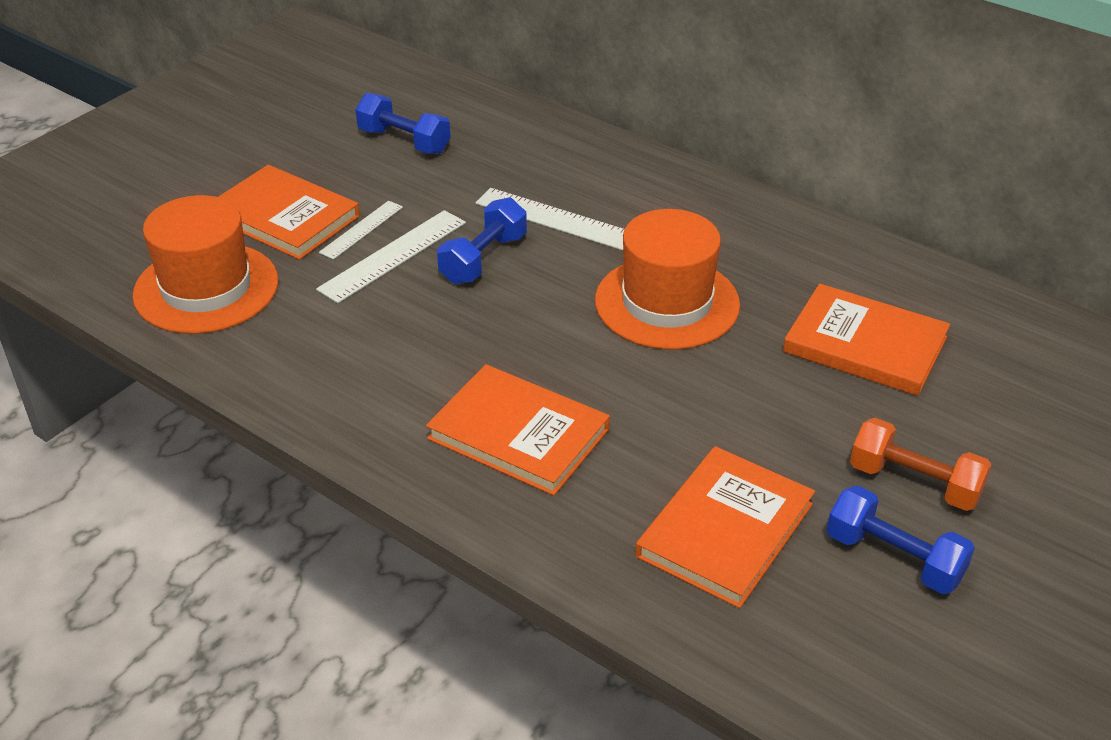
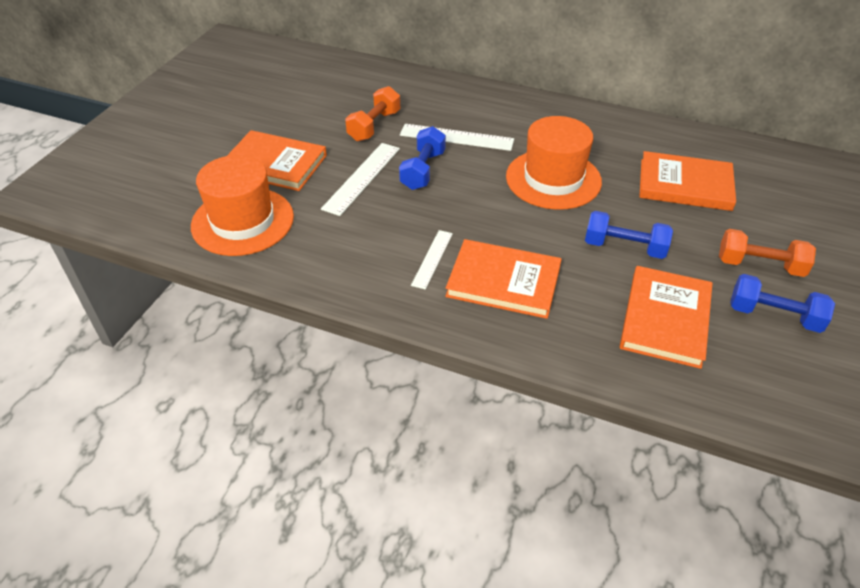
camera: 15 degrees left, 5 degrees up
(361, 229) = (332, 164): white ruler -> white ruler (432, 259)
(404, 141) = (332, 102): blue dumbbell -> blue dumbbell (624, 247)
(446, 184) = (374, 126): none -> orange dumbbell

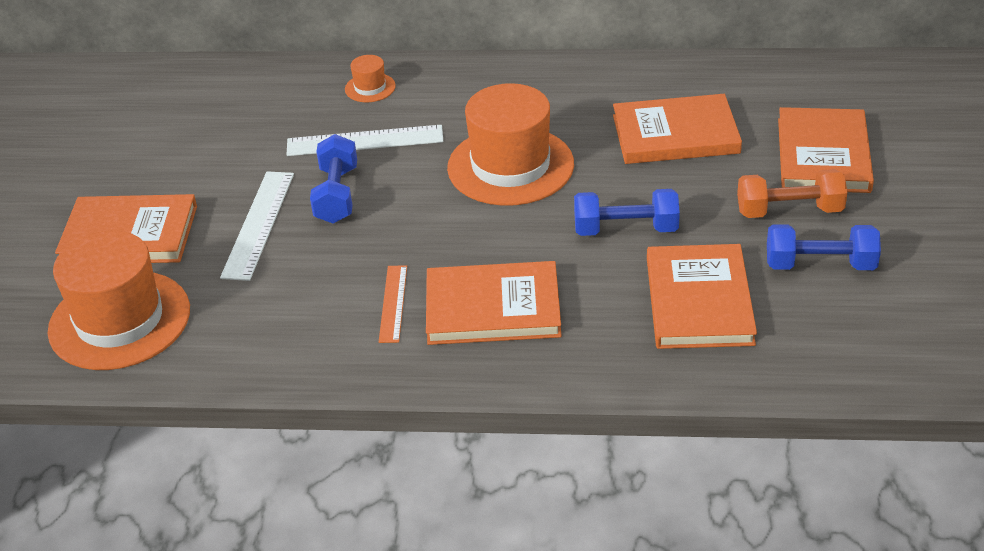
camera: 15 degrees left, 5 degrees down
(374, 126) = (246, 151): orange dumbbell -> none
(432, 259) = (393, 303): white ruler -> orange ruler
(474, 102) = (370, 88): none -> orange hat
(799, 228) = (823, 155): none -> orange book

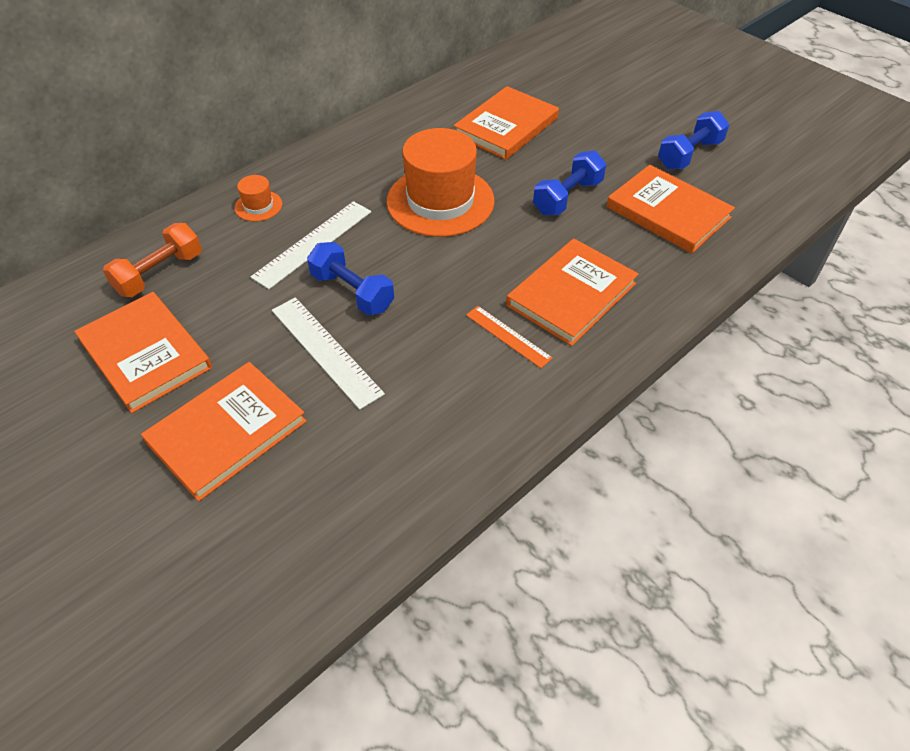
camera: 50 degrees left, 10 degrees up
(119, 320) = (327, 502): orange hat -> none
(789, 211) = (630, 135): orange dumbbell -> orange dumbbell (160, 274)
(823, 155) = (598, 95): orange book -> orange book (145, 354)

